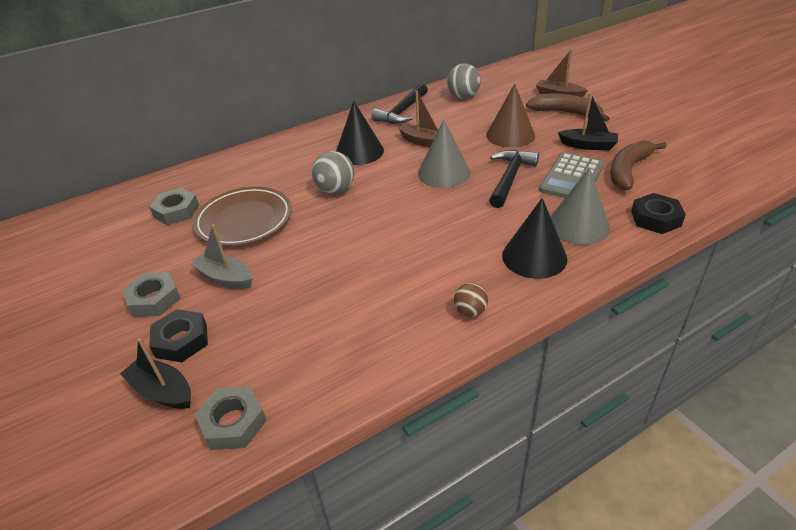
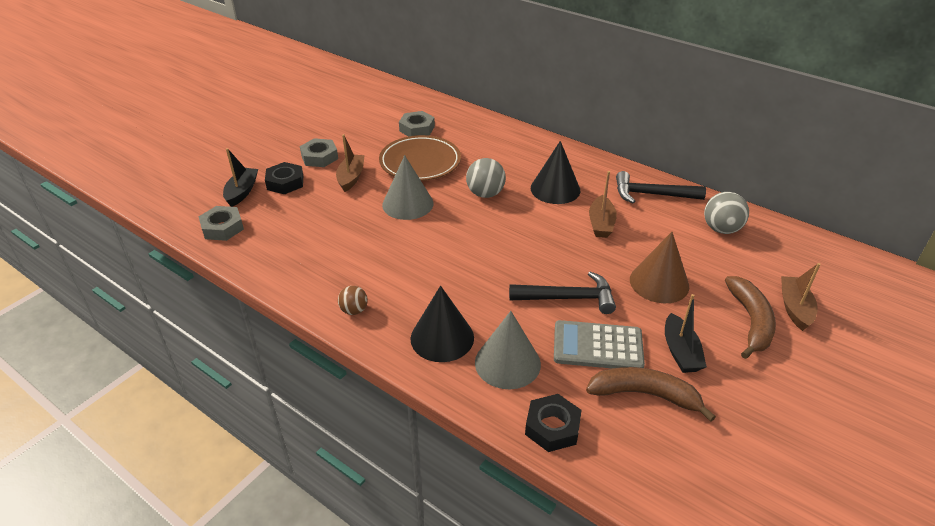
camera: 65 degrees right, 0 degrees up
(225, 278) = (351, 177): grey boat -> brown boat
(444, 173) = (550, 250): grey cone -> grey cone (408, 204)

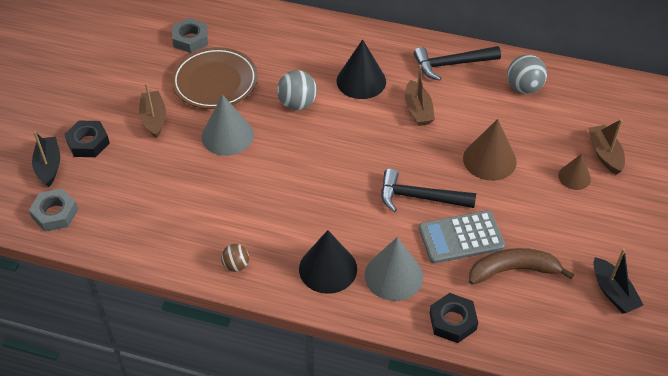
camera: 20 degrees left, 10 degrees up
(319, 157) = (106, 101): grey nut -> none
(568, 298) = (419, 197): black hammer -> black hammer turned 150 degrees counterclockwise
(680, 352) = (528, 223): black boat -> black boat (613, 292)
(751, 321) = (574, 177): brown banana -> brown cone

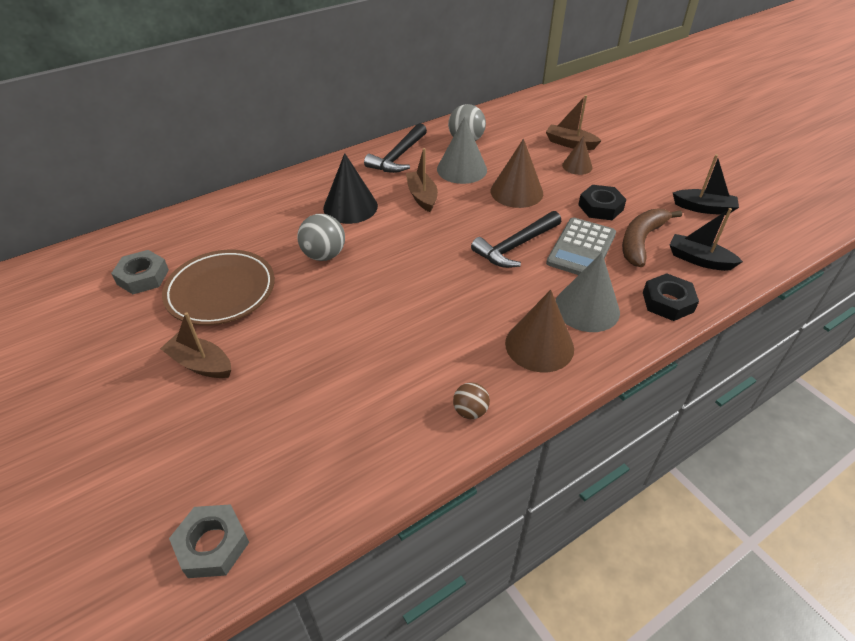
camera: 50 degrees left, 5 degrees down
(49, 166) = (132, 505): black boat -> black boat (699, 260)
(88, 142) = (152, 442): black nut -> black nut (600, 207)
(227, 135) = (298, 321): grey cone -> grey cone (462, 169)
(328, 268) = (539, 345): black cone -> brown cone
(418, 110) = (422, 196): brown boat -> brown boat turned 135 degrees counterclockwise

